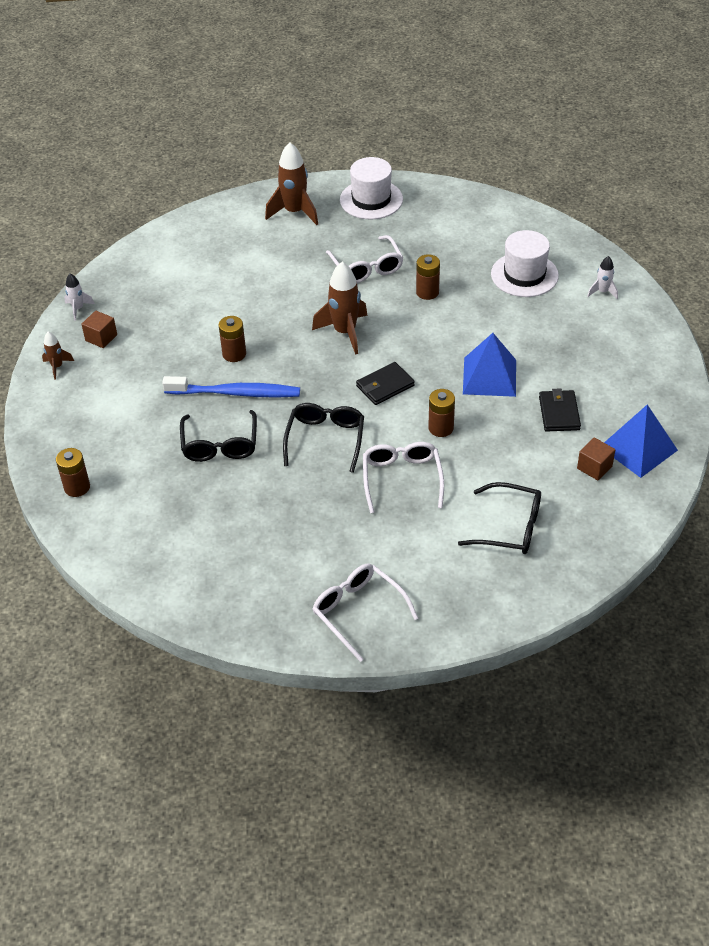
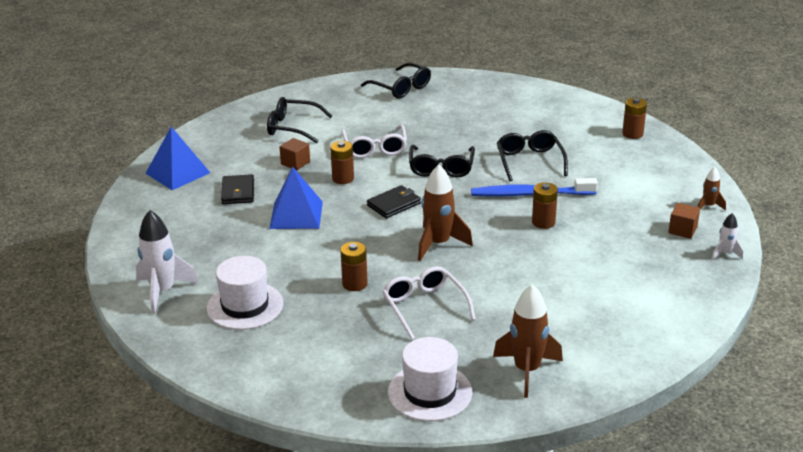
camera: 175 degrees right, 15 degrees down
(358, 612) = (401, 88): white glasses -> black glasses
(594, 467) = (218, 160): brown cube -> brown cube (295, 163)
(602, 292) = (163, 292): white rocket -> white rocket, size x1.92

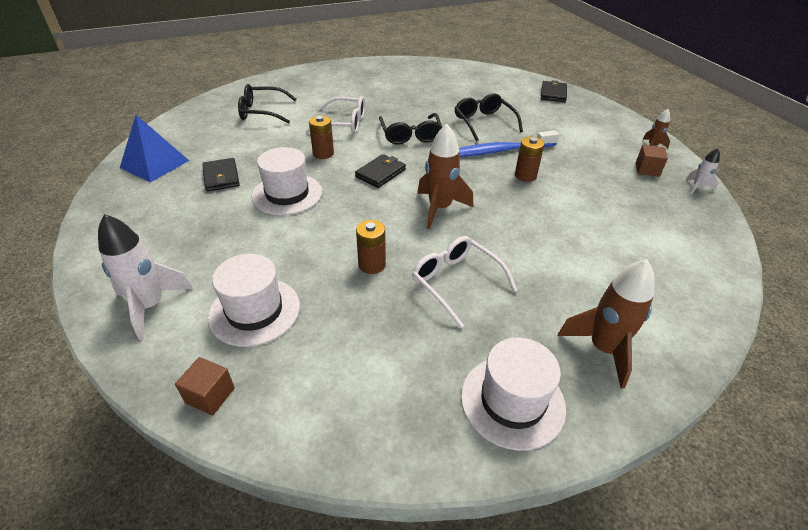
camera: 15 degrees left, 10 degrees up
(295, 163) = (273, 143): brown cube -> brown cube (210, 395)
(296, 215) = (287, 194): blue pyramid -> white hat
(375, 148) = (344, 123): white glasses -> white glasses turned 60 degrees counterclockwise
(401, 88) = (349, 73): black glasses -> none
(632, 134) = (553, 94): brown battery -> black wallet

